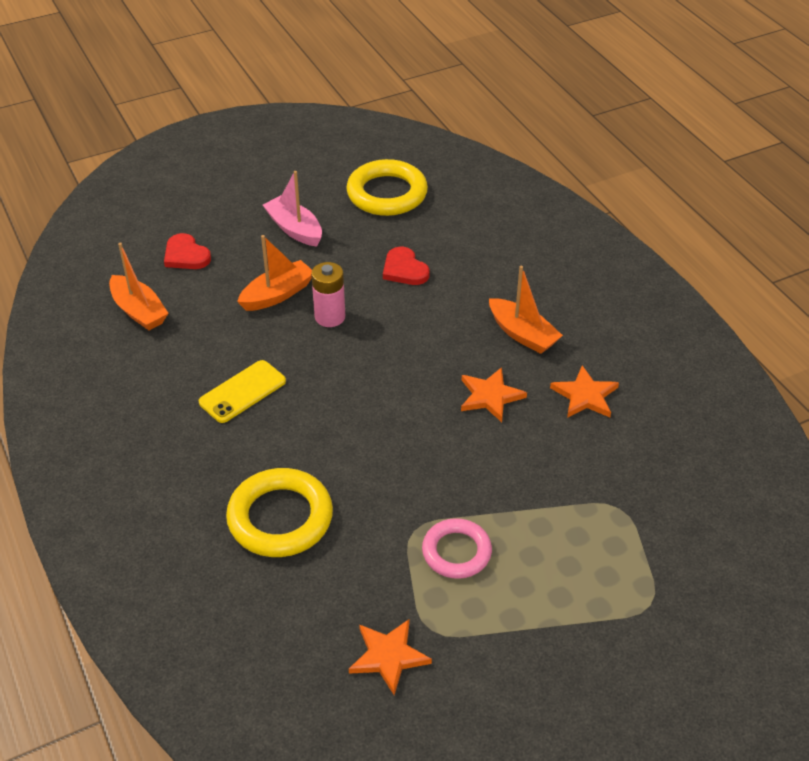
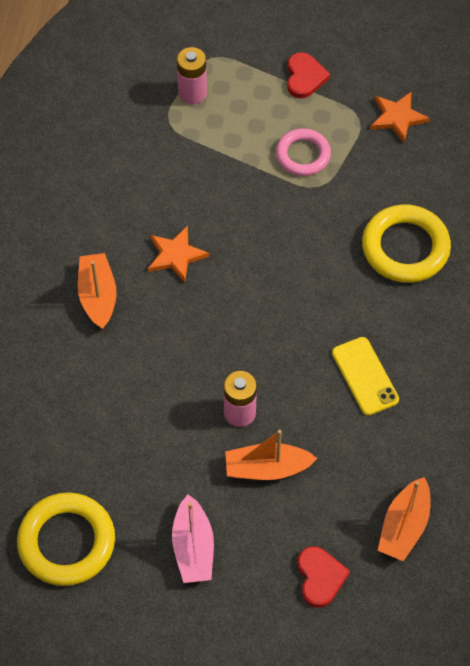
camera: 145 degrees left, 15 degrees up
(139, 311) = (404, 526): orange boat -> orange boat turned 150 degrees counterclockwise
(242, 392) = (365, 376): yellow phone -> yellow phone turned 75 degrees clockwise
(404, 269) = (133, 428): red heart -> red heart (305, 77)
(585, 396) = (106, 214): orange star -> none
(628, 551) = (192, 93): none -> pink battery

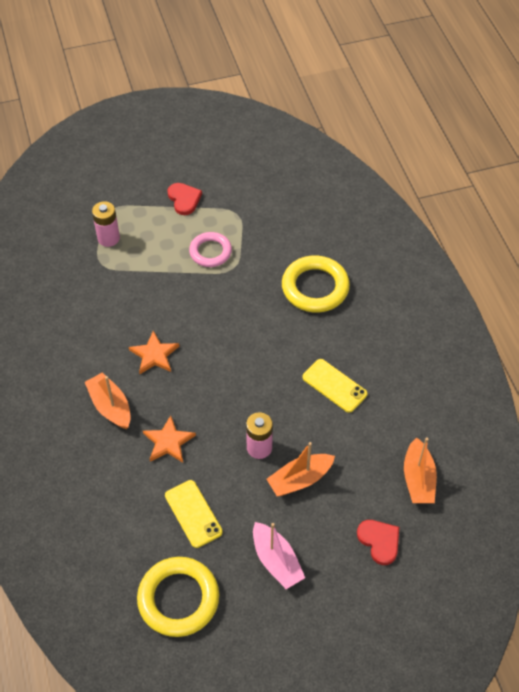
camera: 25 degrees left, 5 degrees down
(129, 456) = (193, 513): none -> yellow phone
(397, 118) = (263, 203): orange star -> orange star (168, 442)

